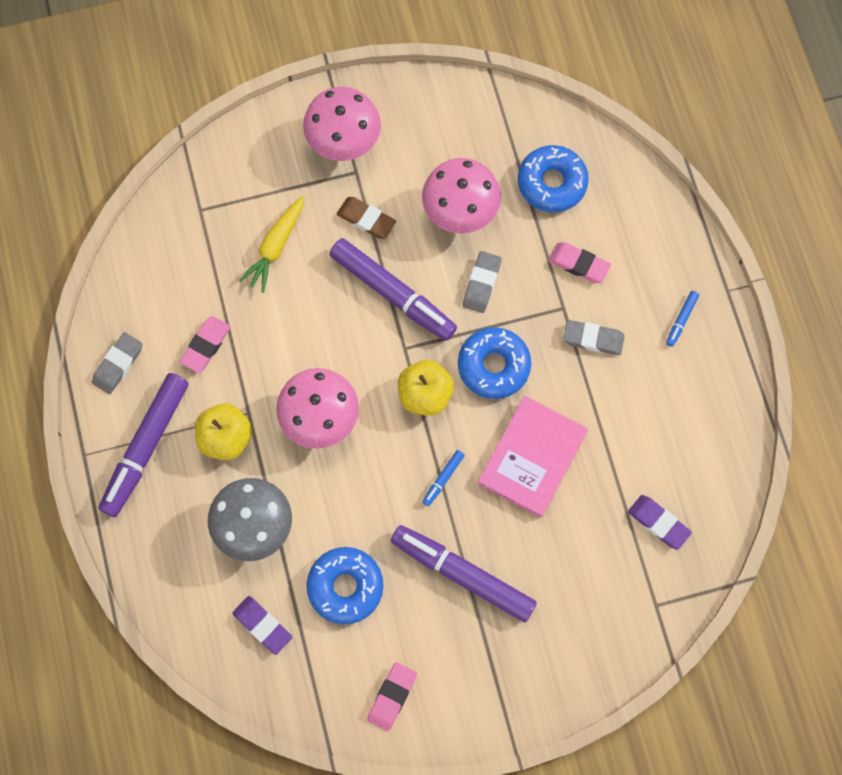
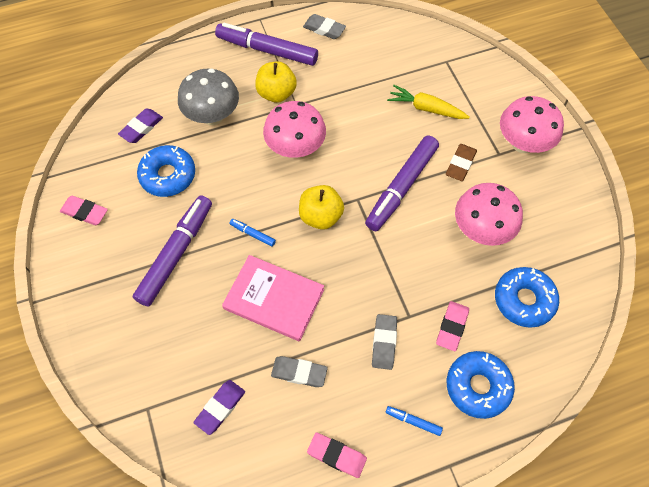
camera: 85 degrees right, 10 degrees down
(206, 345) = (344, 75): pink eraser -> pink eraser (336, 455)
(481, 283) = (420, 250): grey eraser -> grey eraser (299, 372)
(493, 366) = (350, 264): blue donut -> blue donut (478, 386)

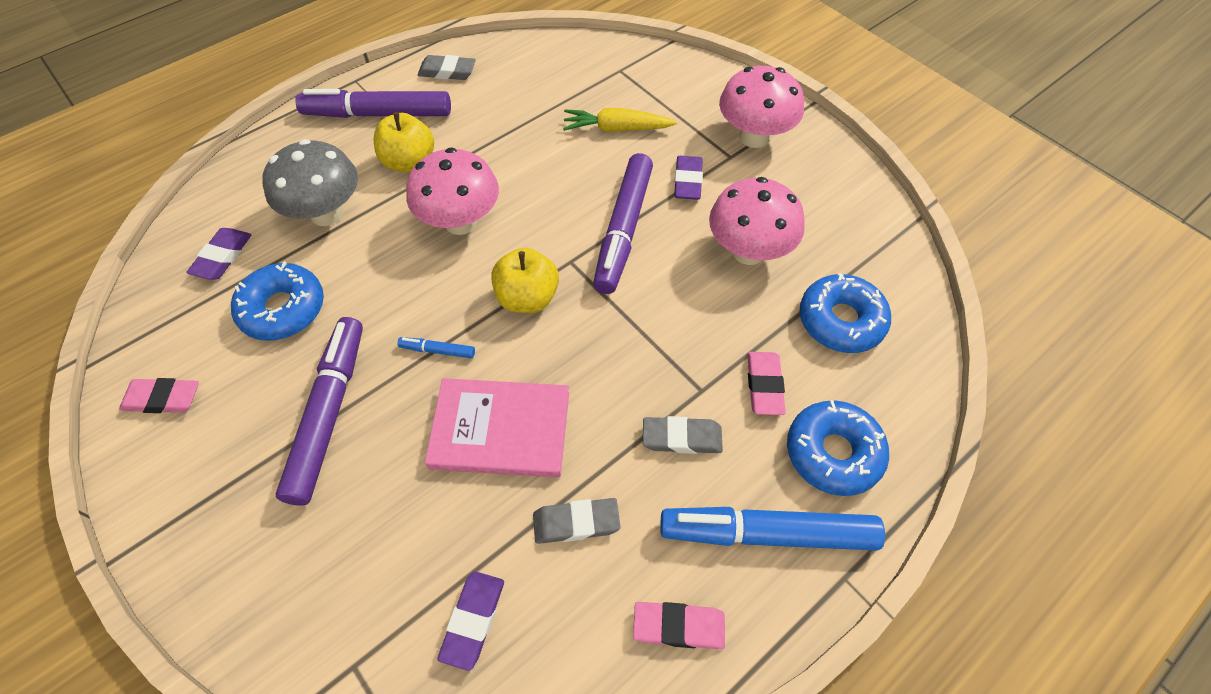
camera: 20 degrees left, 5 degrees down
(384, 343) = (682, 438): grey eraser -> grey eraser turned 75 degrees counterclockwise
(413, 421) = (767, 533): blue marker -> blue marker, size x2.41
(460, 164) = (687, 181): brown eraser -> purple eraser

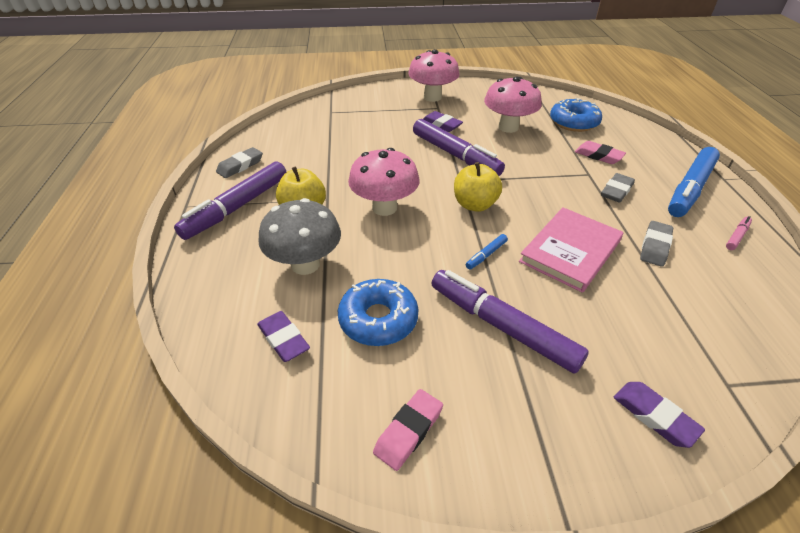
camera: 55 degrees left, 15 degrees down
(473, 620) = (709, 312): purple eraser -> purple eraser (654, 416)
(617, 129) = (376, 129): yellow carrot -> none
(678, 626) = (737, 236): pink eraser -> pink marker
(833, 453) = (651, 154): blue donut -> none

